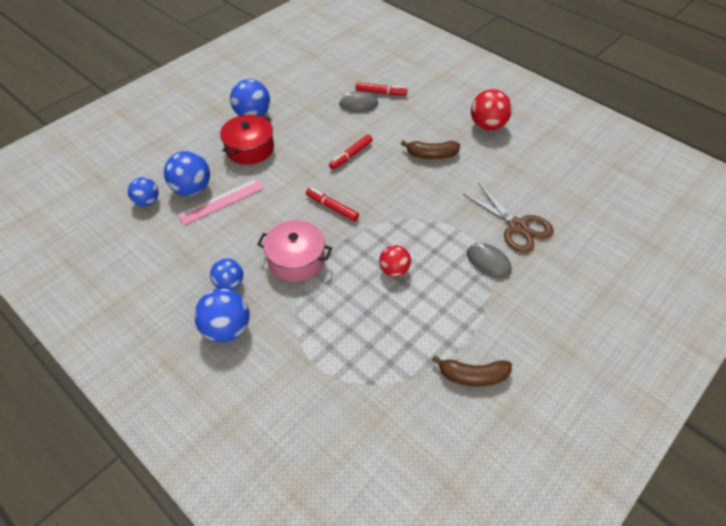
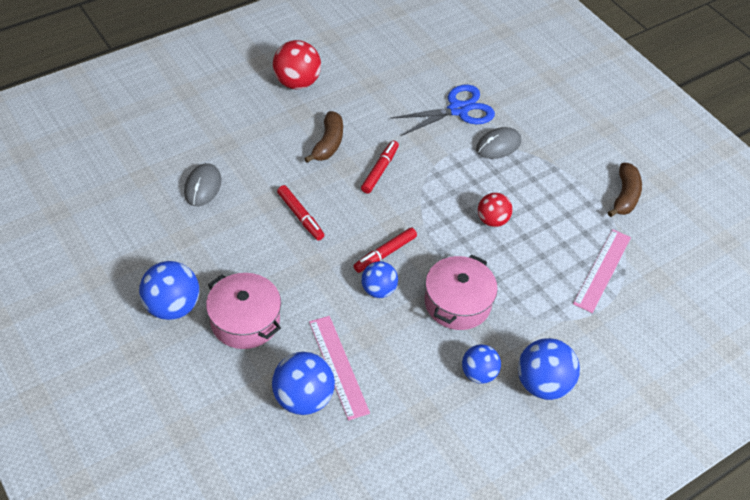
camera: 80 degrees left, 0 degrees up
(147, 202) = (310, 456): blue ball -> blue ball (378, 290)
(250, 149) = (245, 320): red pot -> pink pot
(366, 363) = (602, 270): none -> pink ruler
(381, 93) = (189, 159): red marker -> red marker (380, 170)
(517, 227) = (458, 110): brown scissors -> blue scissors

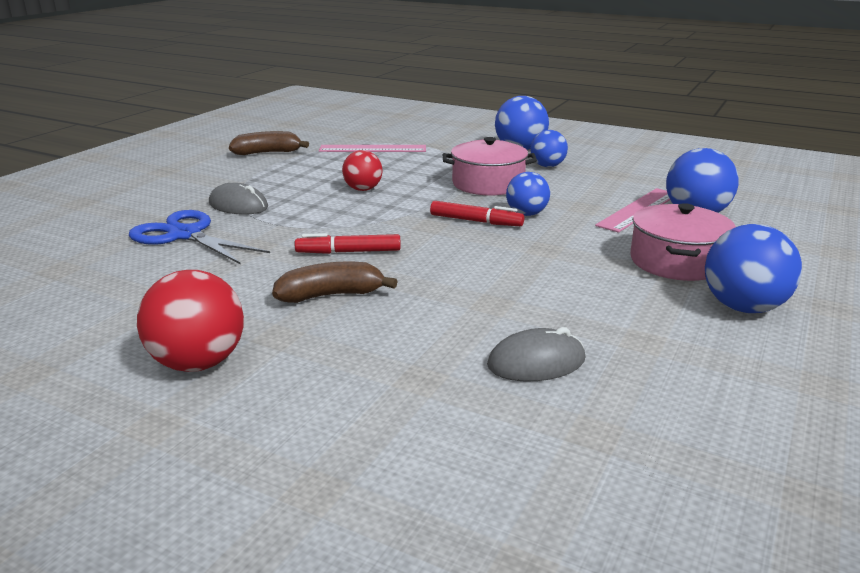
camera: 115 degrees left, 25 degrees down
(300, 216) = (488, 275): red marker -> none

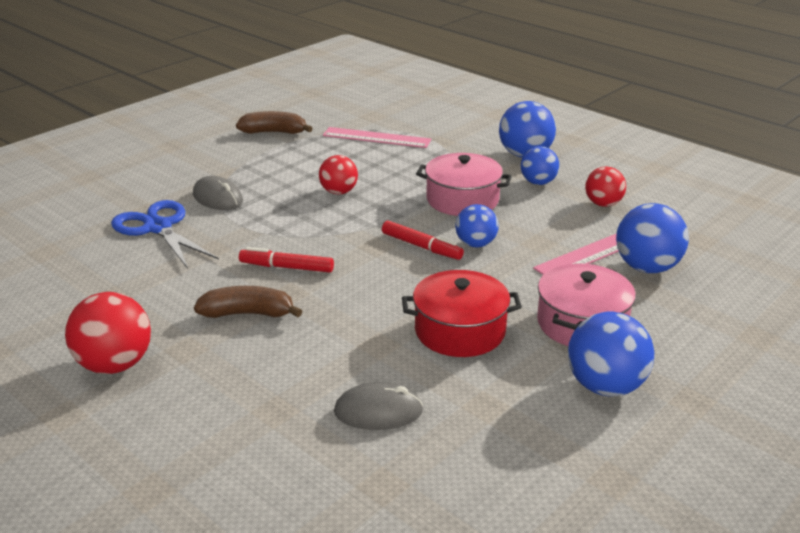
camera: 15 degrees right, 5 degrees up
(566, 282) = (460, 331): none -> red pot
(617, 175) = (603, 204): none -> red ball

